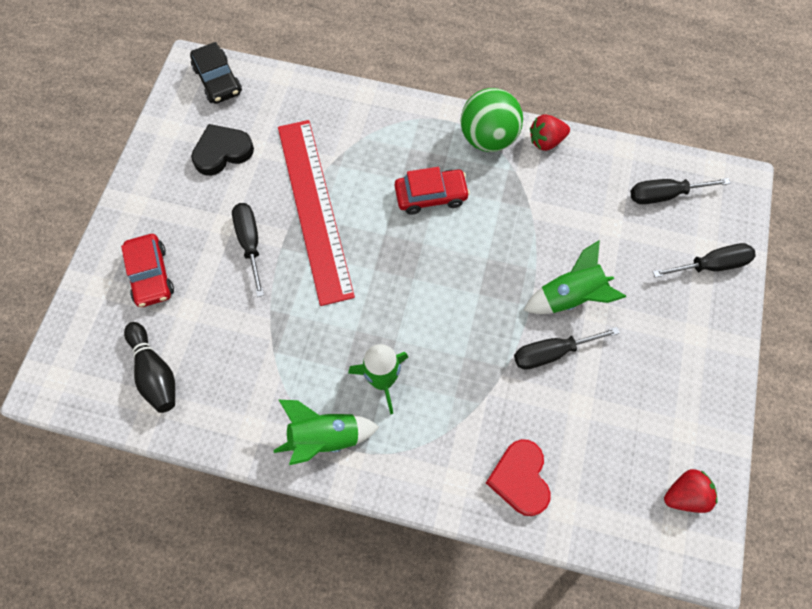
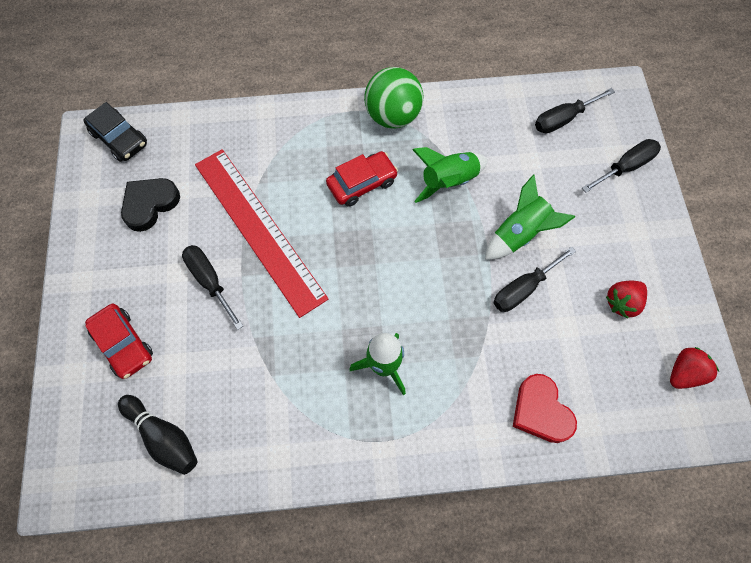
camera: 20 degrees left, 0 degrees up
(325, 437) = (351, 439): green rocket -> green rocket (448, 181)
(546, 141) = (444, 103): red strawberry -> red strawberry (622, 302)

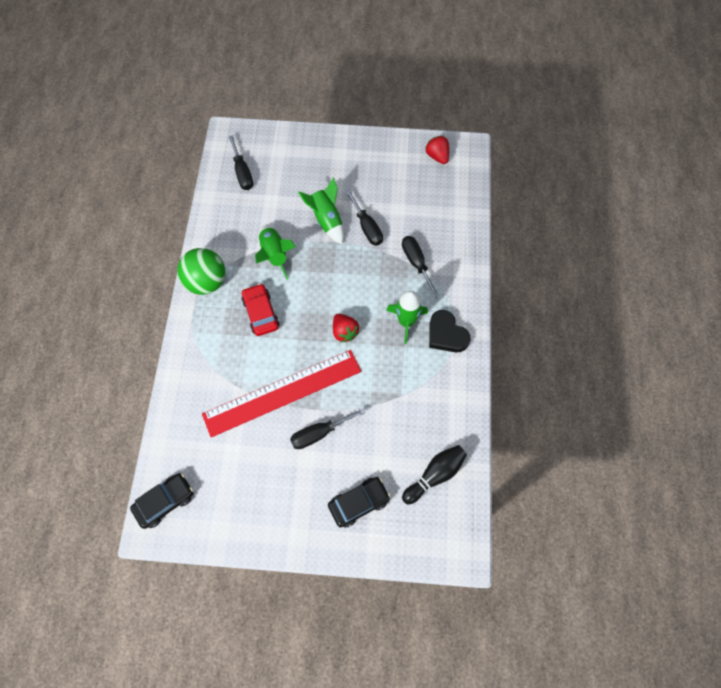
camera: 80 degrees left, 0 degrees up
(123, 344) = (359, 503): red car -> black car
(150, 204) = (239, 477): black heart -> black heart (446, 334)
(541, 411) = (449, 236): red heart -> none
(622, 302) = (387, 175): red strawberry -> red strawberry (344, 332)
(625, 167) = (291, 147): black screwdriver -> black screwdriver (416, 263)

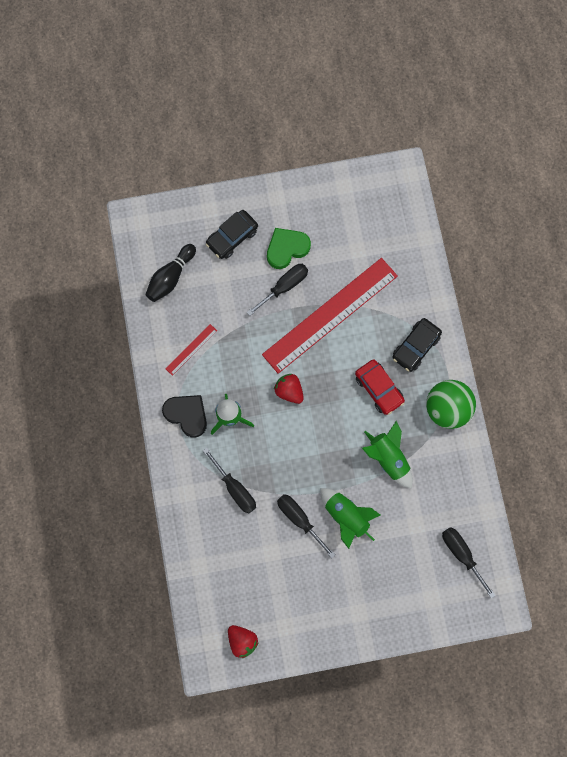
camera: 165 degrees right, 10 degrees up
(165, 501) = (399, 196): black car -> black car (415, 347)
(304, 474) = (286, 249): none -> green heart
(429, 394) = (191, 349): none -> red ruler

